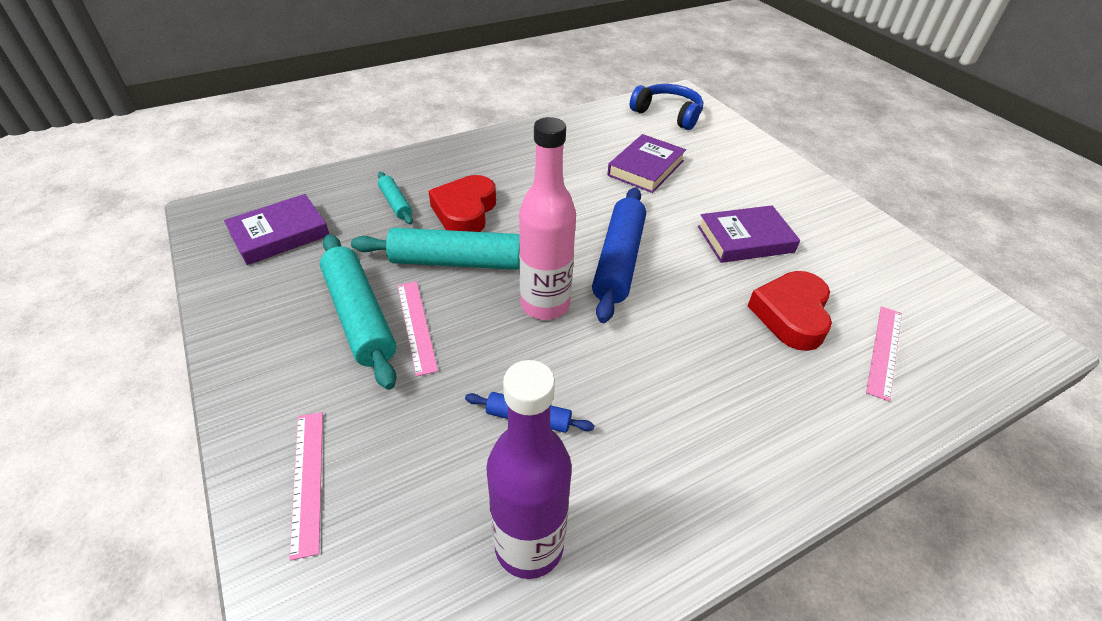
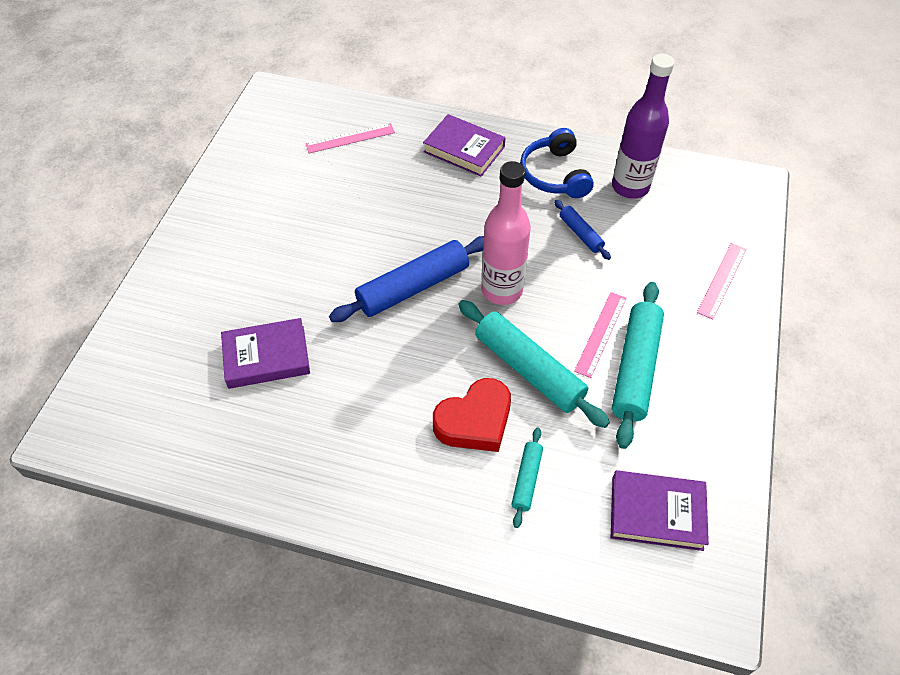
camera: 135 degrees left, 10 degrees up
(668, 114) = (132, 413): blue headphones -> blue headphones (554, 174)
(745, 239) = (306, 241): purple book -> purple book (464, 149)
(791, 315) = (364, 183): red heart -> none

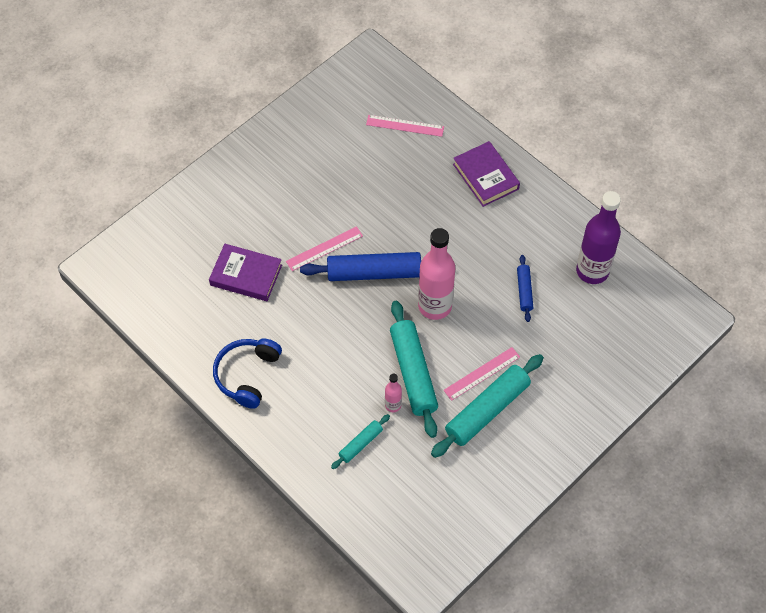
camera: 30 degrees right, 5 degrees up
(475, 421) = (353, 389): red heart -> none
(532, 416) = (393, 405): none -> pink bottle
(554, 174) = (541, 232): blue headphones -> blue headphones (247, 375)
(656, 513) = (428, 508): purple book -> none
(722, 280) = (603, 380): pink ruler -> pink ruler (324, 249)

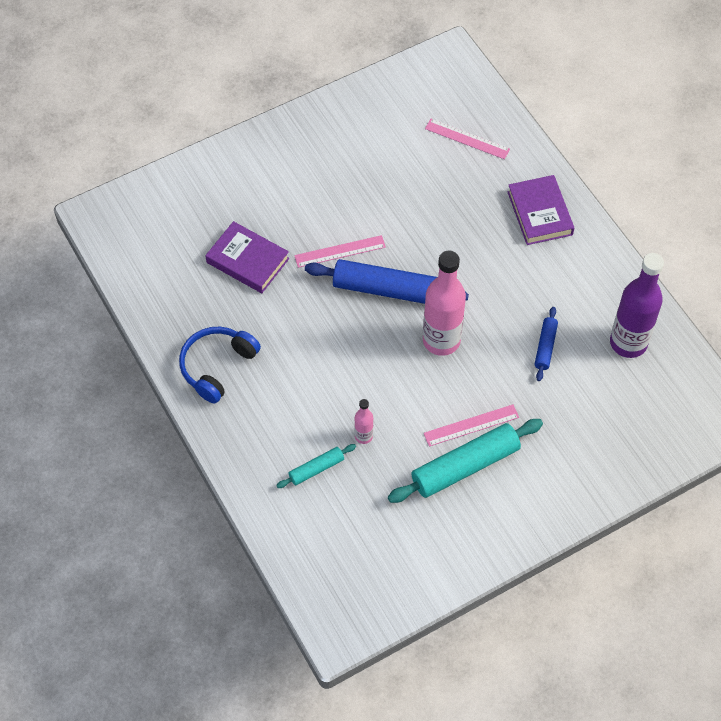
camera: 15 degrees right, 0 degrees up
(413, 373) = (396, 407): turquoise rolling pin -> none

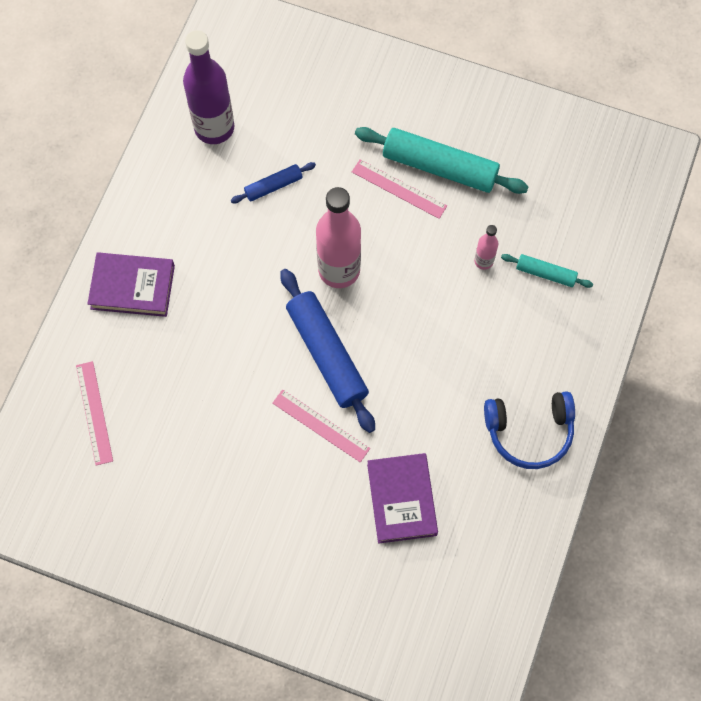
camera: 130 degrees left, 10 degrees up
(540, 213) = (132, 287): purple book -> purple book turned 60 degrees clockwise

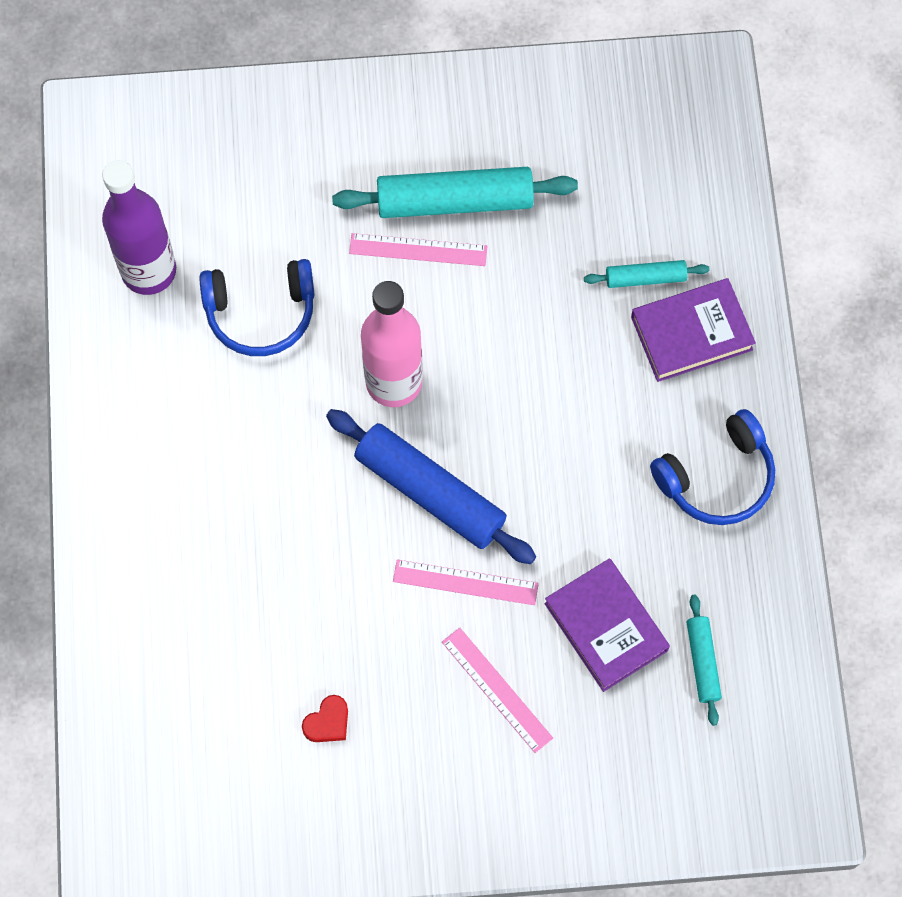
camera: 25 degrees left, 0 degrees up
(94, 413) = (177, 693): pink ruler -> pink ruler (496, 690)
(132, 287) = (146, 516): purple book -> purple book (691, 333)
(182, 478) = (328, 722): none -> red heart
(273, 186) = (261, 313): blue rolling pin -> blue headphones
(457, 554) = (702, 662): none -> turquoise rolling pin
(483, 261) = (564, 295): pink bottle -> none

